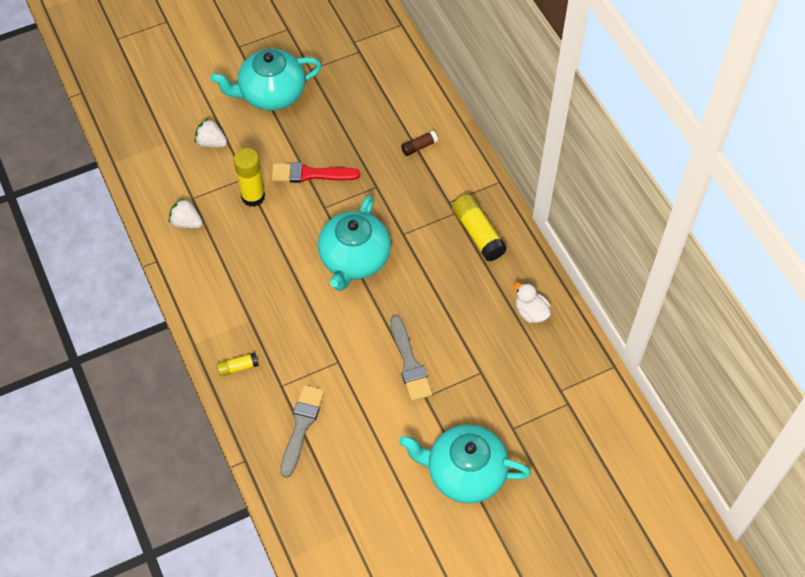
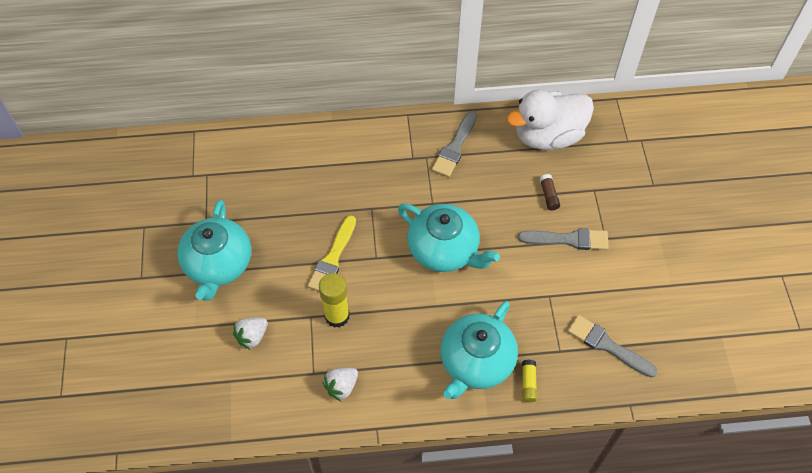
camera: 70 degrees left, 0 degrees up
(310, 174) = (333, 258): red brush -> yellow brush
(419, 147) = (342, 161): brown glue stick -> brown glue stick (549, 195)
(465, 472) = (686, 232): turquoise teapot -> turquoise teapot (476, 362)
(478, 233) = (455, 147): yellow glue stick -> grey brush
(531, 312) = (548, 136): white duck -> white duck, size x2.17

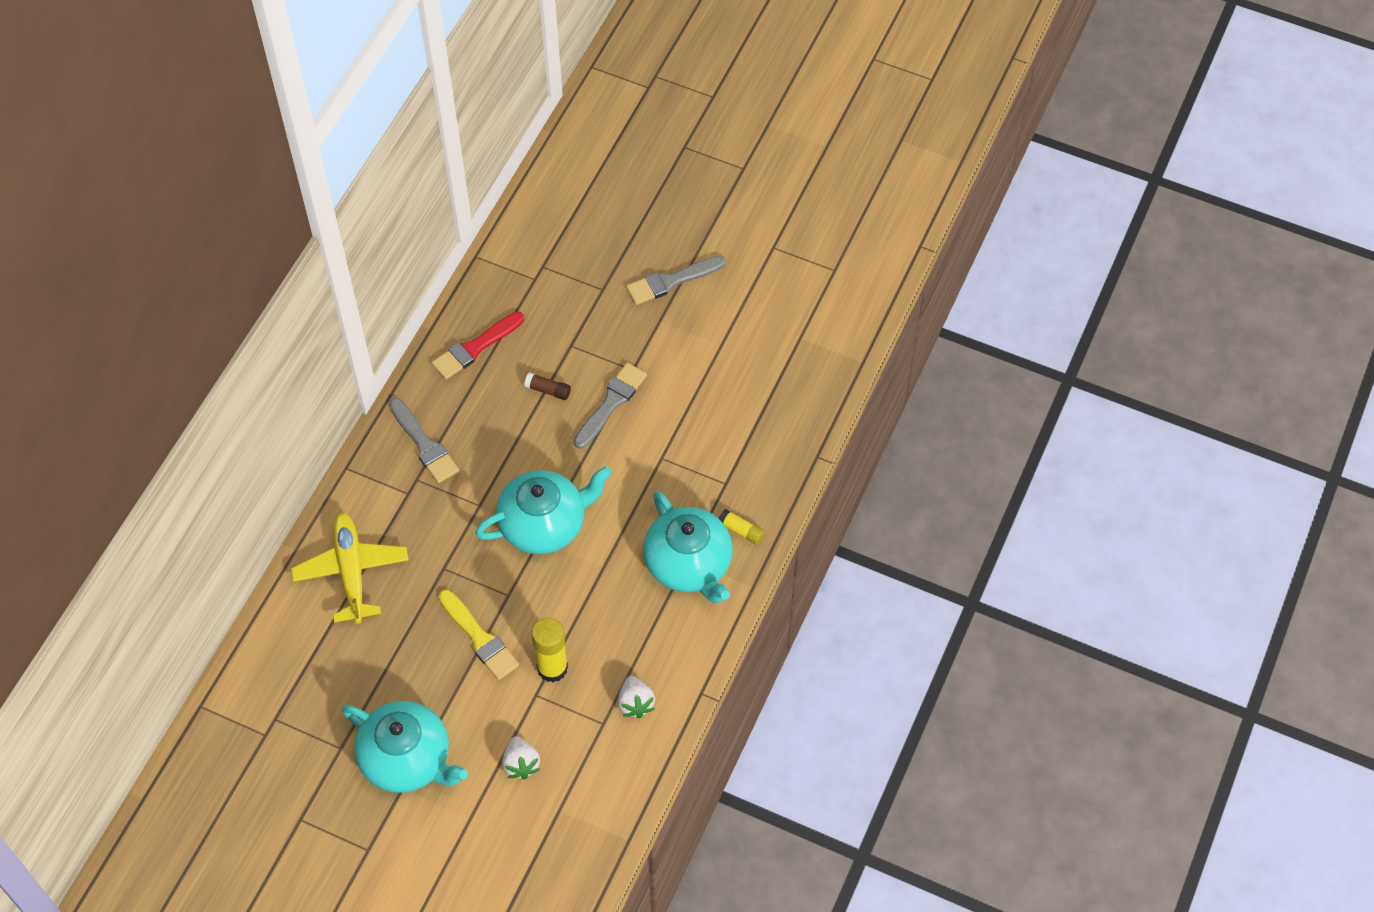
camera: 60 degrees left, 0 degrees up
(335, 158) = (351, 571): none -> yellow plane
(548, 136) = (475, 348): white duck -> red brush
(607, 345) = (747, 439): grey brush -> grey brush (671, 281)

